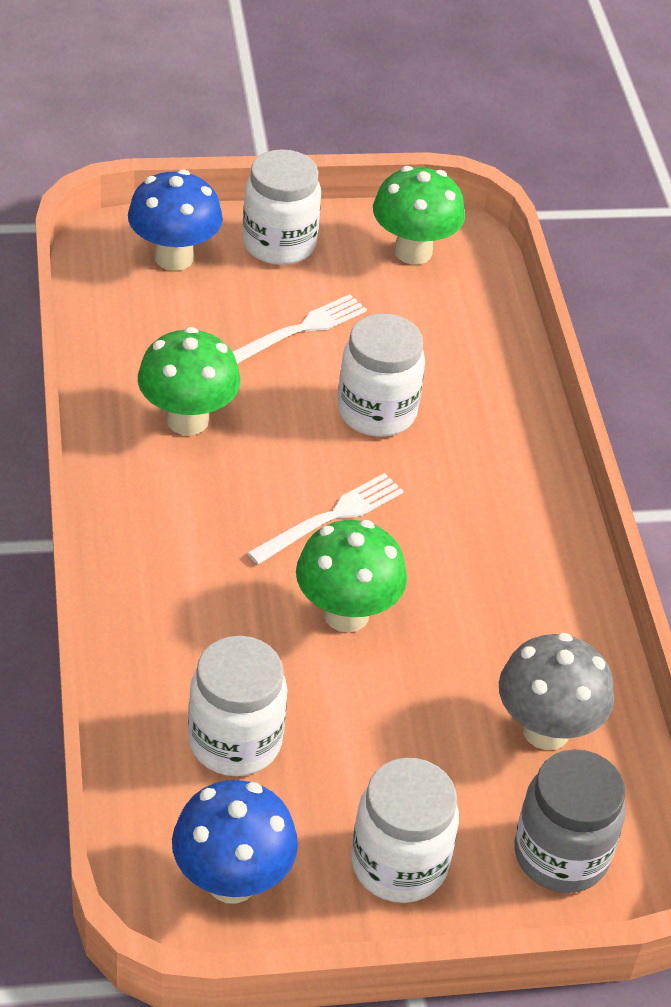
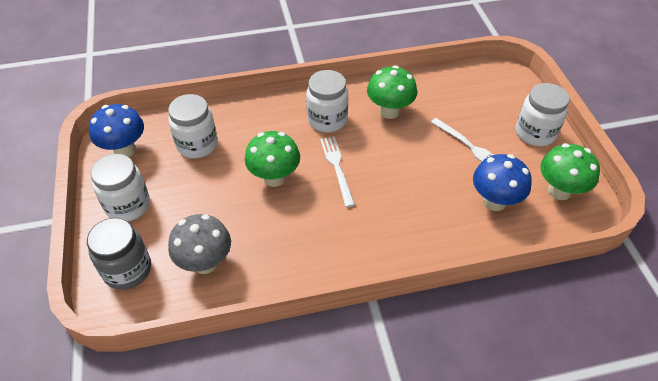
camera: 90 degrees right, 5 degrees up
(174, 257) = (503, 95): blue mushroom -> blue mushroom (494, 201)
(331, 518) = (337, 168): white fork -> white fork turned 150 degrees counterclockwise
(376, 412) = (418, 181): white jar -> white jar (327, 120)

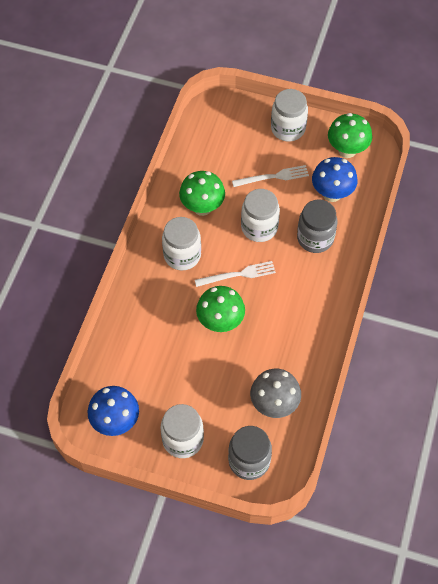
camera: 60 degrees left, 10 degrees up
(197, 145) = (146, 363): white jar -> white jar (259, 227)
(337, 168) = (238, 274): white fork -> white fork turned 150 degrees clockwise
(428, 211) = (315, 238): none -> grey jar

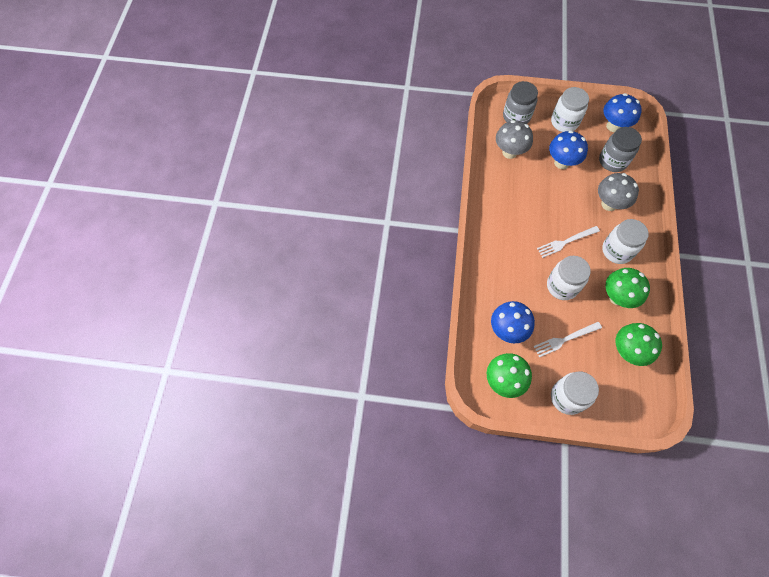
camera: 170 degrees right, 5 degrees up
(168, 312) = (609, 204): none -> grey mushroom
(208, 377) = (561, 163): none -> blue mushroom
(220, 322) = (567, 202): green mushroom -> green mushroom (627, 351)
(315, 238) = (512, 284): grey jar -> grey jar (612, 161)

